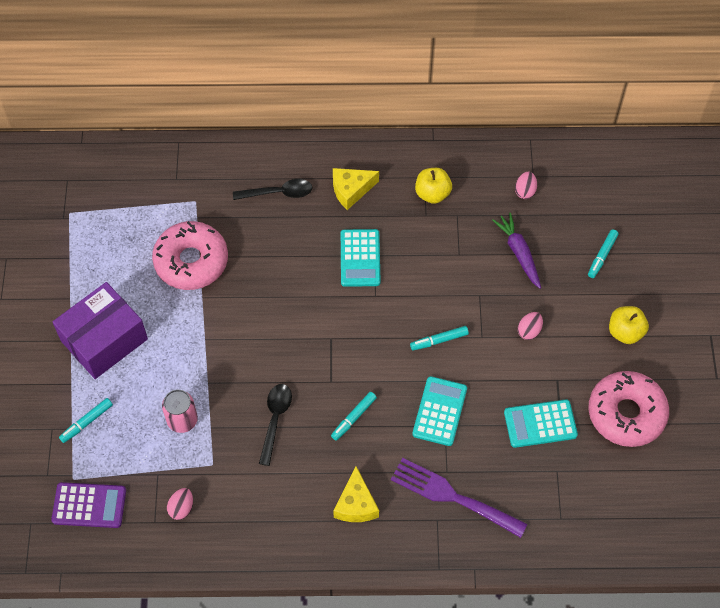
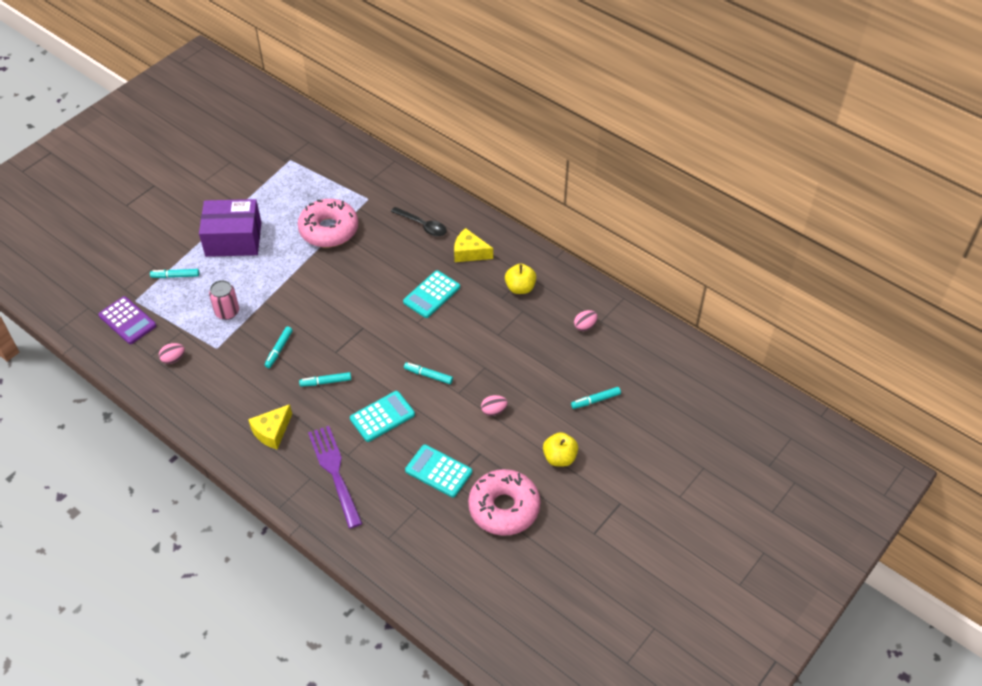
camera: 40 degrees right, 10 degrees down
(275, 420) = (279, 350): black spoon -> turquoise marker
(519, 253) = (539, 360): purple carrot -> none

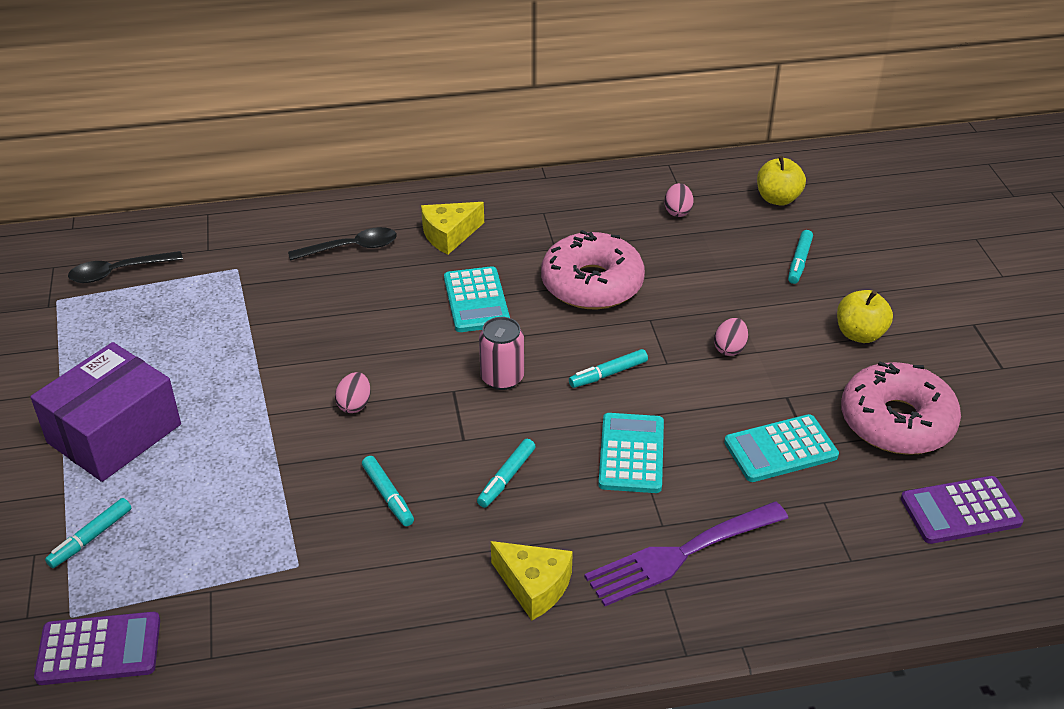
camera: 50 degrees left, 10 degrees down
(173, 359) = (254, 631): pink egg -> pink egg (354, 404)
(227, 312) = (243, 515): pink can -> pink can (502, 378)
(272, 432) = (534, 586): yellow cheese -> yellow cheese turned 45 degrees counterclockwise
(326, 164) = (118, 272): none -> black spoon
(329, 230) = (238, 331): pink donut -> pink donut (592, 284)
(334, 472) = (680, 555): purple fork -> purple fork turned 45 degrees counterclockwise
(461, 566) = (960, 511): none -> purple calculator
(520, 288) = (558, 226): yellow apple -> yellow apple (778, 199)

